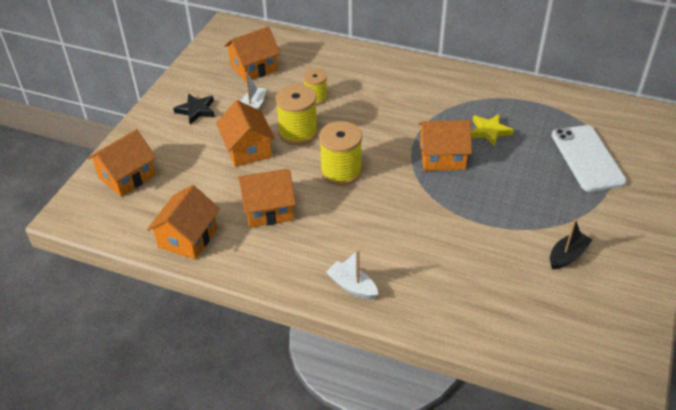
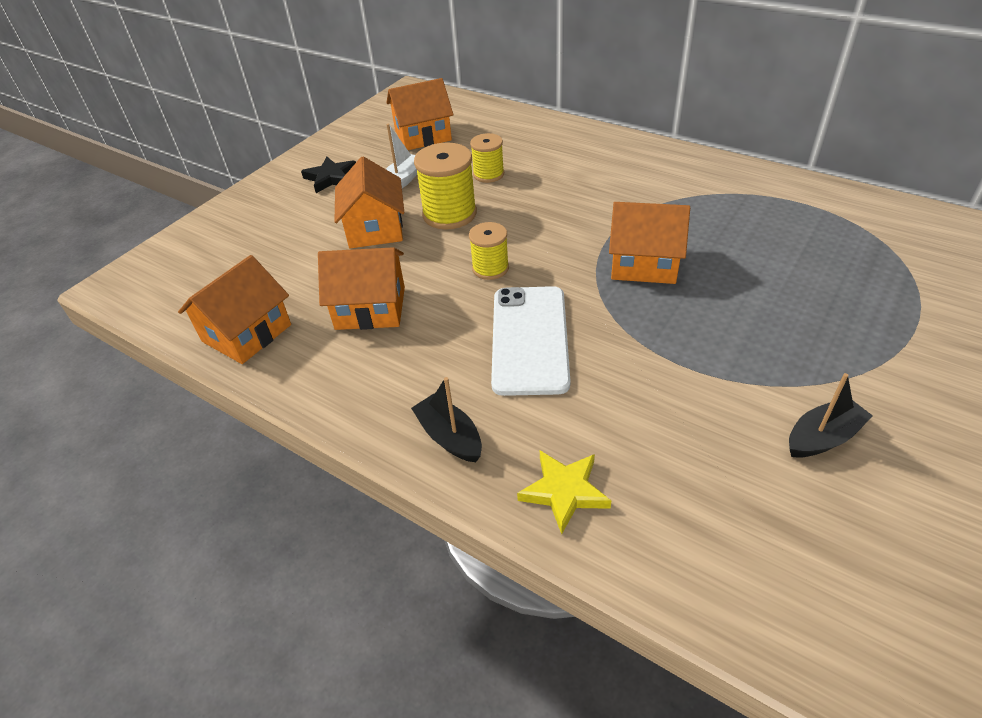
camera: 15 degrees right, 0 degrees up
(127, 176) = (209, 247): orange house -> none
(341, 171) = (490, 268): yellow spool -> yellow spool, size x0.61
(352, 286) = (449, 437): white boat -> black boat
(489, 131) = (724, 236): yellow star -> yellow star (564, 491)
(587, 158) = (878, 287): white phone -> white phone (530, 339)

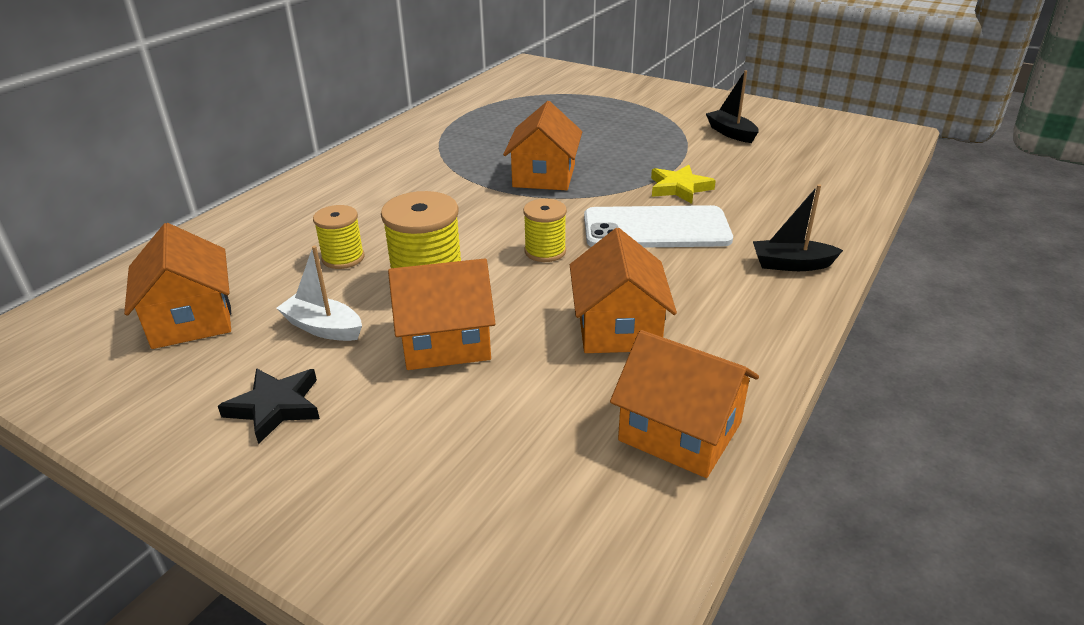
camera: 95 degrees left, 10 degrees down
(449, 437) = (791, 264): black boat -> black boat turned 45 degrees clockwise
(564, 491) = (821, 214): yellow star -> yellow star (679, 188)

